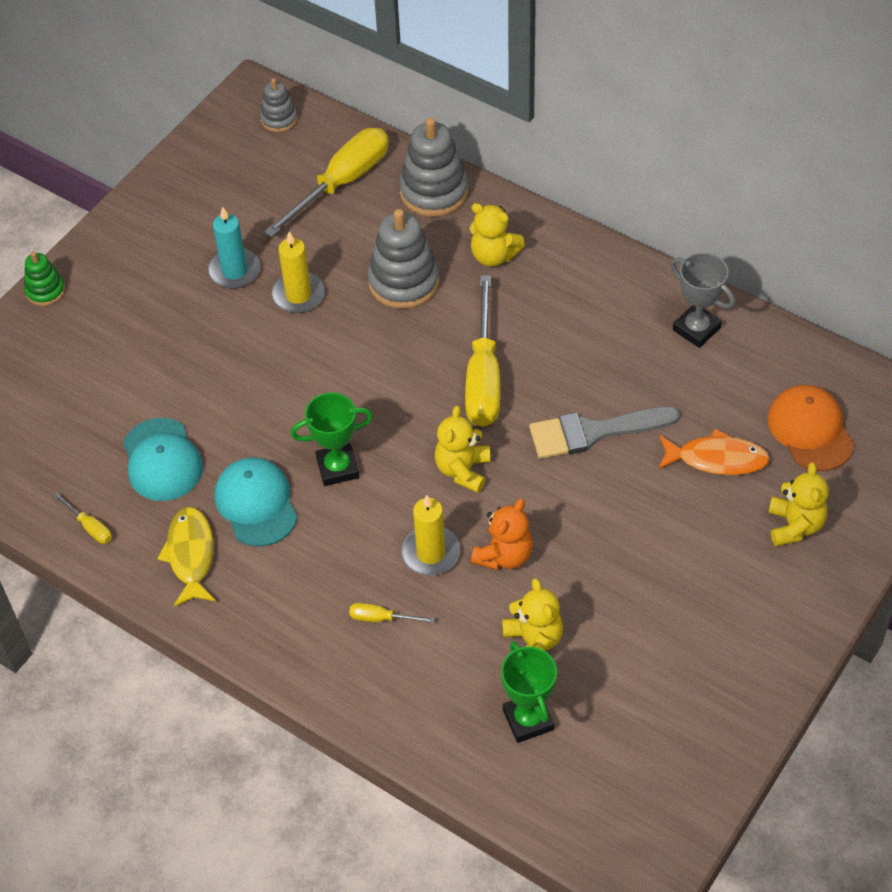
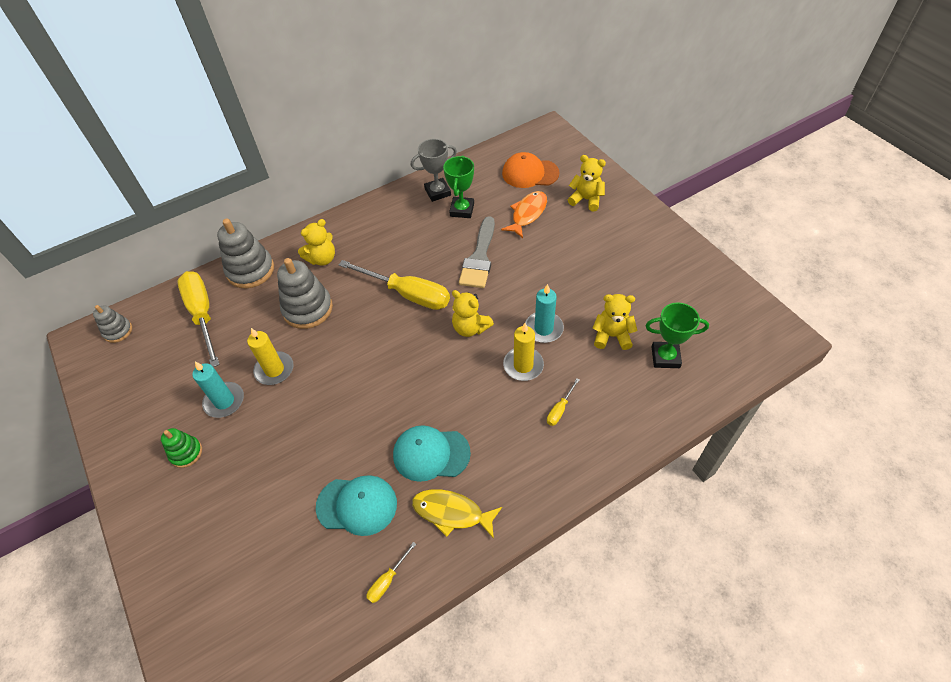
camera: 65 degrees left, 0 degrees up
(45, 291) = (139, 542): green stacking toy -> green stacking toy (186, 453)
(89, 527) = (387, 580): yellow screwdriver -> yellow screwdriver turned 150 degrees clockwise
(337, 468) = (429, 394): green trophy -> green trophy (462, 210)
(504, 555) = (543, 329): orange teddy bear -> turquoise candle

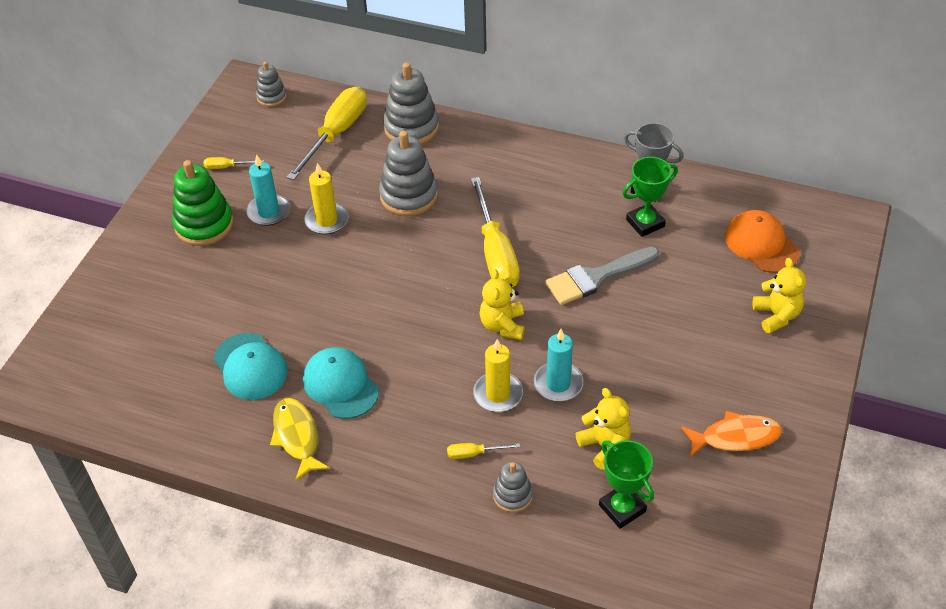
camera: 50 degrees right, 5 degrees down
(186, 453) = (204, 225): green stacking toy -> green stacking toy, size x1.79
(322, 259) = (473, 164): yellow teddy bear -> none
(387, 580) = (203, 432): yellow screwdriver -> yellow screwdriver (227, 167)
(527, 214) = (698, 279): orange fish -> orange fish (735, 437)
(611, 409) = (512, 495): none -> grey stacking toy

